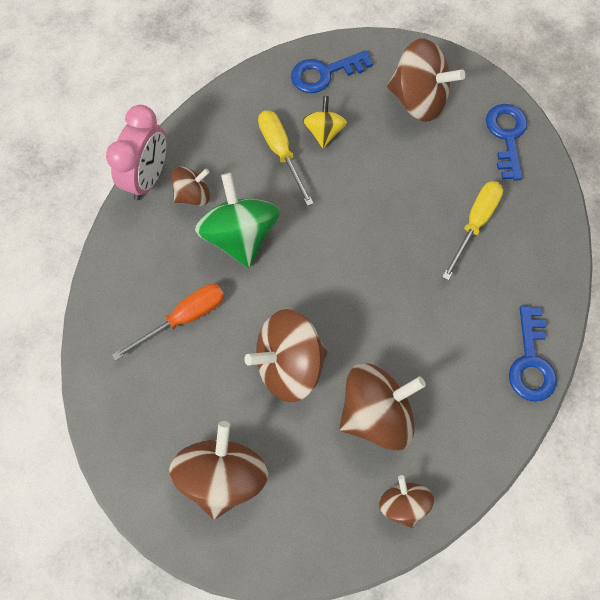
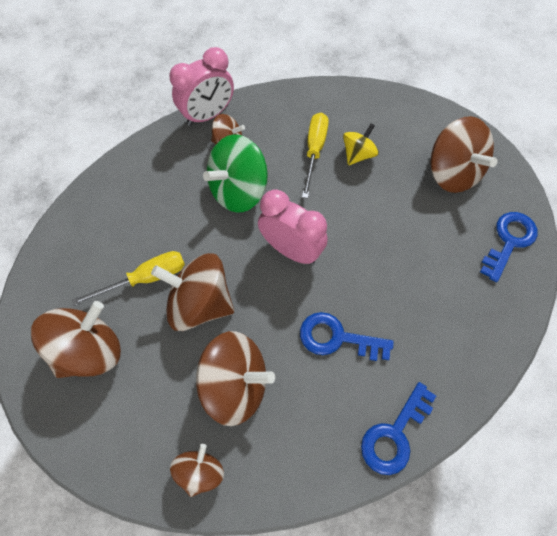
camera: 35 degrees right, 5 degrees down
(184, 318) = (154, 223): orange screwdriver -> none
(240, 236) = (238, 191): green spinning top -> green spinning top turned 150 degrees counterclockwise
(324, 73) = (390, 114): blue key -> blue key (337, 338)
(332, 261) = (291, 250): none -> pink clock
(474, 224) = (429, 292): yellow screwdriver -> yellow screwdriver (145, 279)

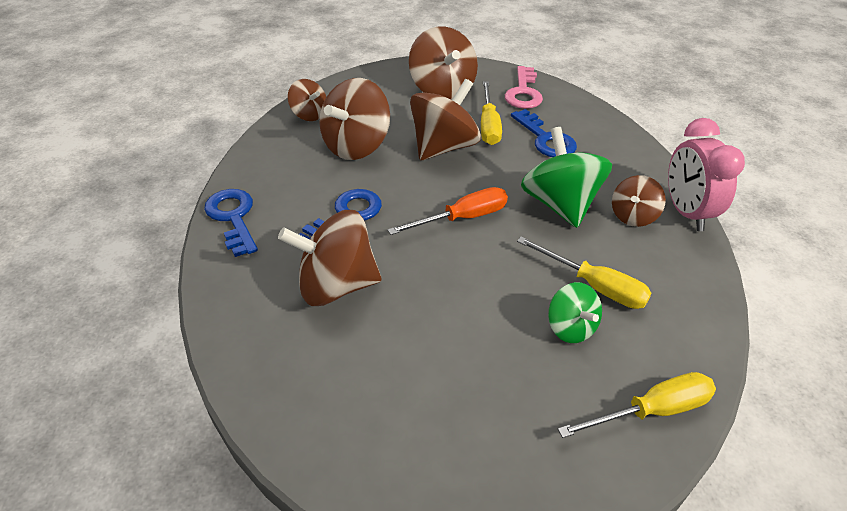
camera: 115 degrees right, 20 degrees down
(68, 269) = (523, 93): none -> pink key
(291, 250) = (462, 218): pink clock -> orange screwdriver
(358, 155) = (570, 327): yellow spinning top -> green spinning top
(392, 108) = (651, 411): none -> yellow screwdriver
(452, 173) = (489, 427): brown spinning top -> brown spinning top (336, 285)
(509, 241) = (339, 433): blue key -> blue key (546, 139)

